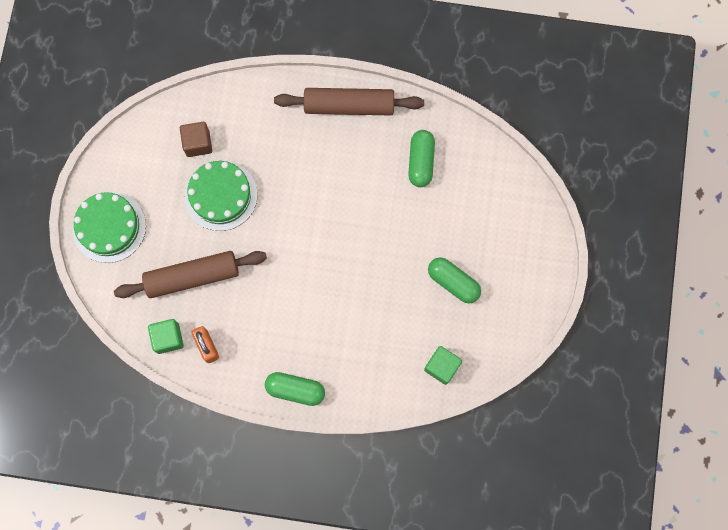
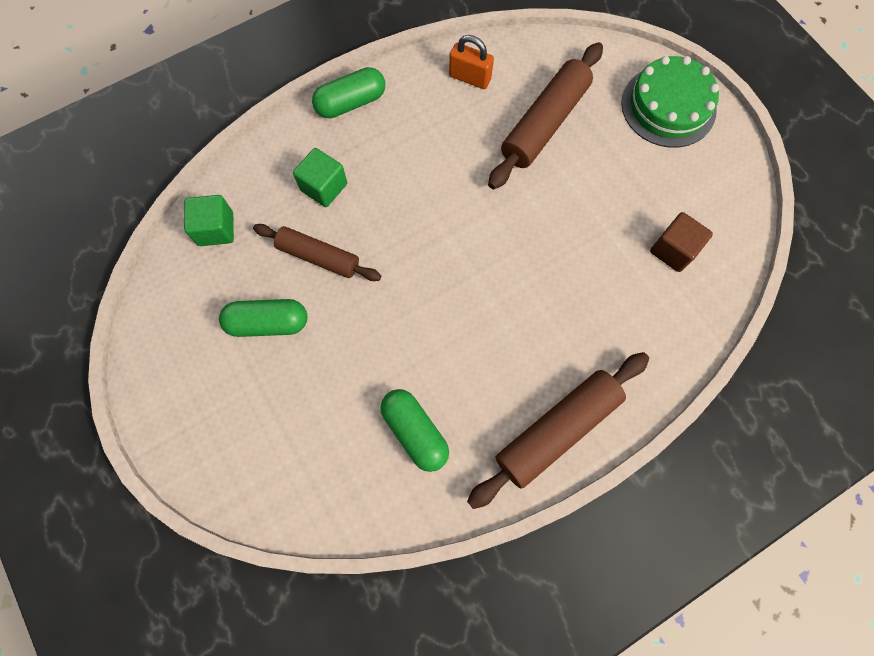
camera: 140 degrees right, 5 degrees down
(168, 338) = (512, 58): green cube -> green cube (324, 187)
(221, 195) = (596, 218): green cake -> none
(396, 300) = (318, 257): none -> brown rolling pin

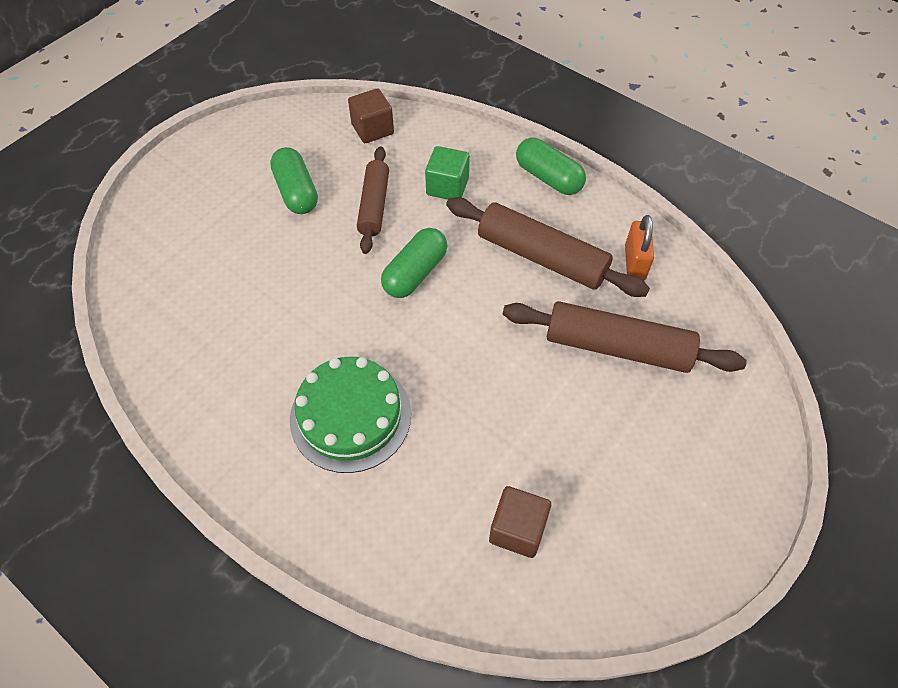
camera: 70 degrees right, 15 degrees down
(216, 229) = (372, 129): green cube -> brown cube
(415, 431) = (221, 332): green capsule -> green capsule (415, 273)
(557, 430) = (253, 459): brown rolling pin -> brown rolling pin (541, 257)
(668, 106) = (718, 474): green cake -> green cake (350, 416)

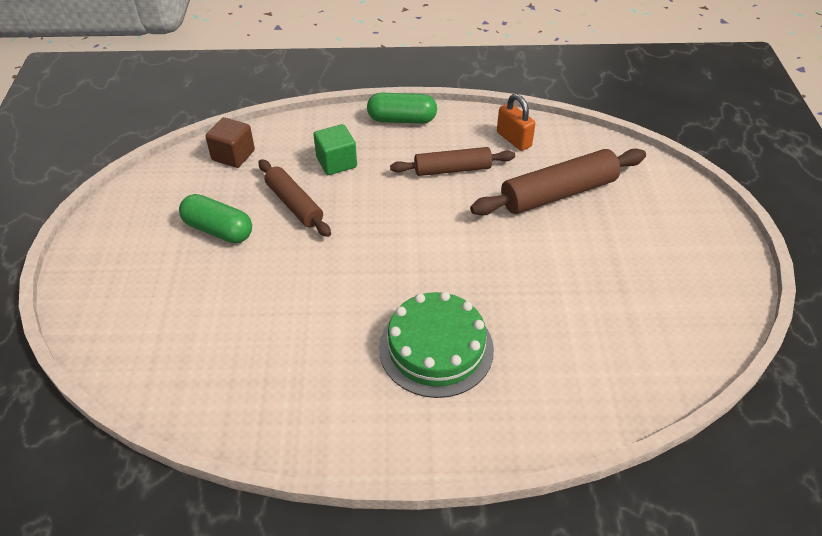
camera: 40 degrees left, 10 degrees down
(415, 273) = (376, 229): green capsule -> none
(517, 529) = (620, 336): brown cube -> none
(541, 257) = (452, 169): brown rolling pin -> brown rolling pin, size x0.65

